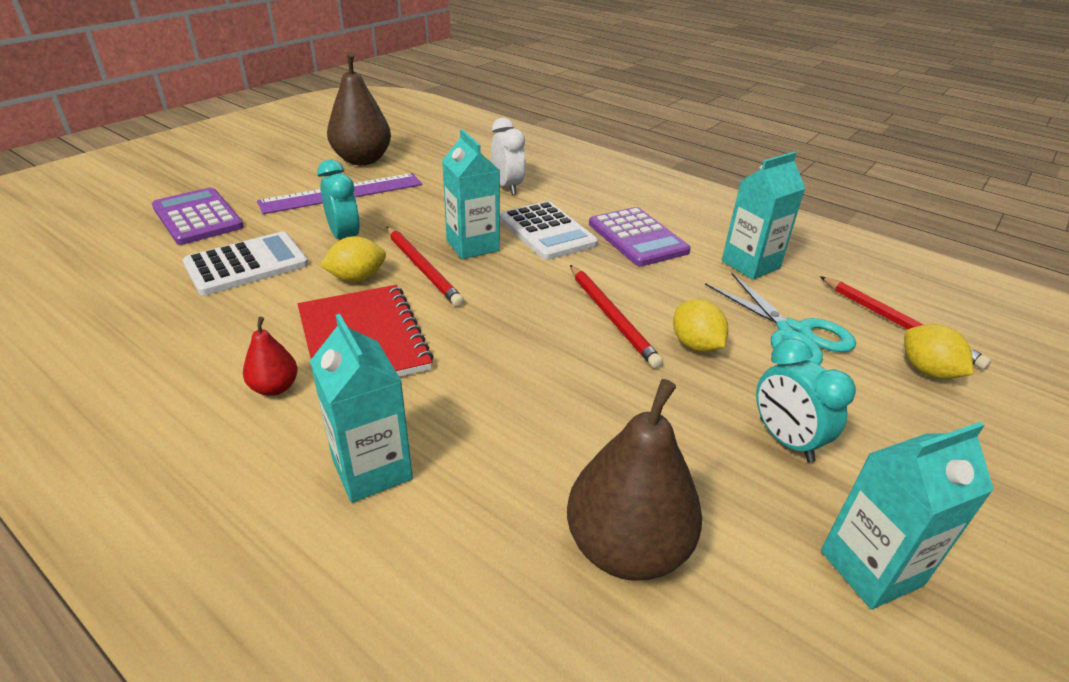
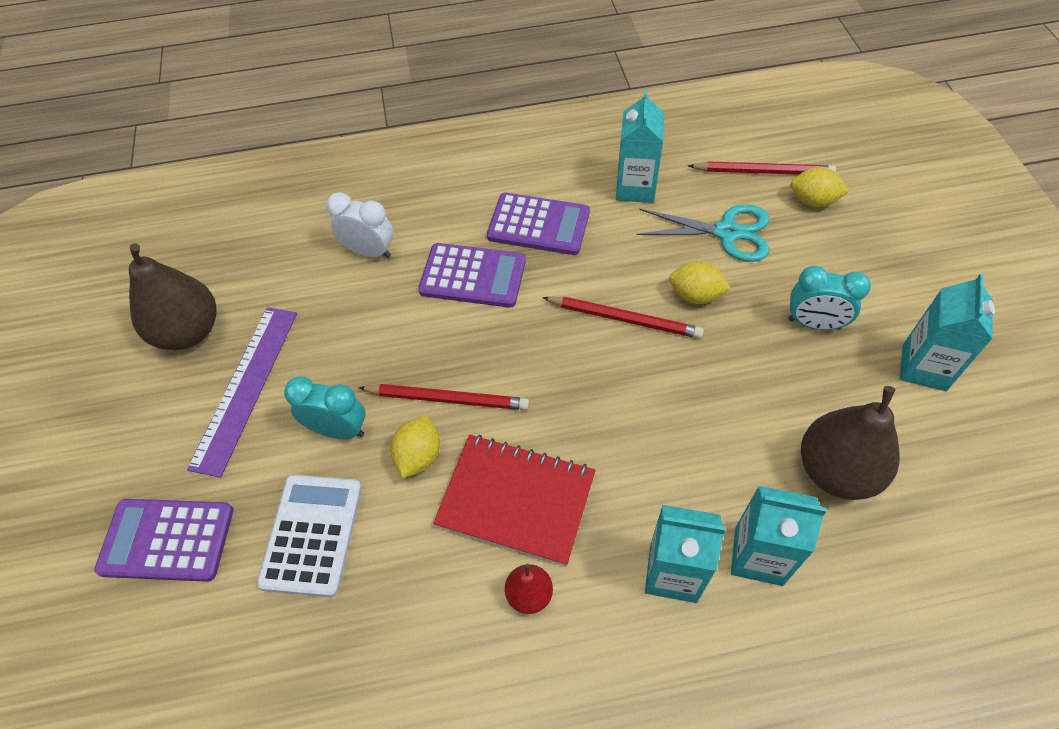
camera: 45 degrees left, 20 degrees up
(472, 245) = (445, 341): turquoise carton -> turquoise carton (758, 556)
(547, 232) = (473, 276): white calculator -> purple calculator

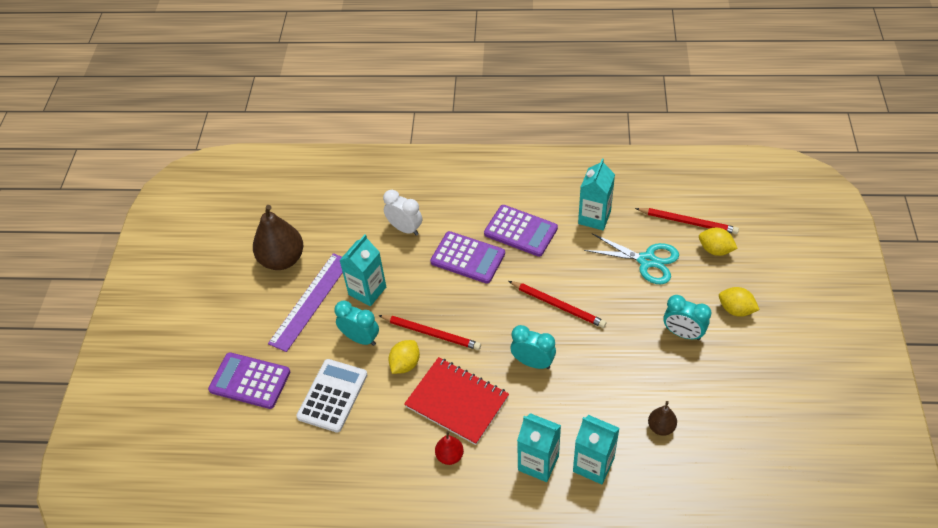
camera: 15 degrees right, 5 degrees down
(614, 412) = (533, 362): none -> turquoise clock
(695, 295) = (610, 299): yellow lemon -> yellow lemon (735, 310)
(836, 471) = (661, 427): brown pear -> brown pear, size x0.50
(924, 367) = (745, 376): turquoise carton -> turquoise carton (367, 291)

